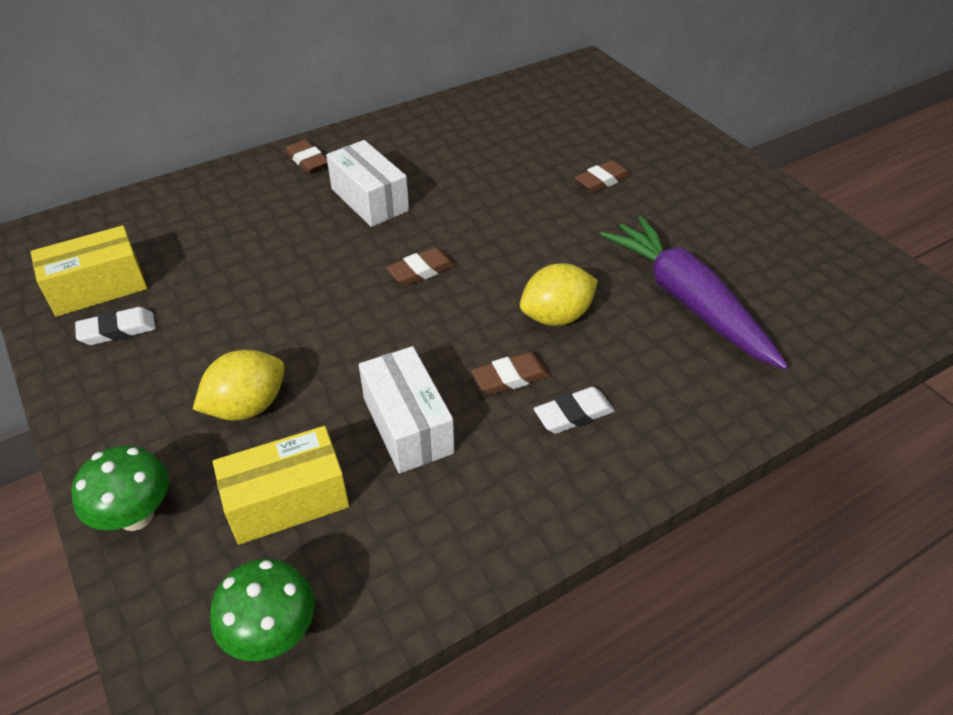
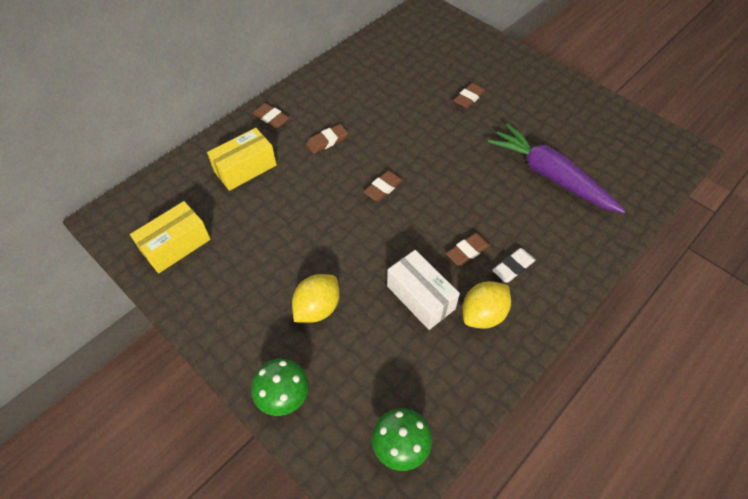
camera: 15 degrees left, 10 degrees up
(117, 330) = (206, 274): white eraser -> none
(287, 501) = (371, 364): yellow box -> yellow box (245, 168)
(370, 200) = (327, 141): white box -> brown eraser
(556, 316) = (478, 203): yellow lemon -> yellow lemon (483, 314)

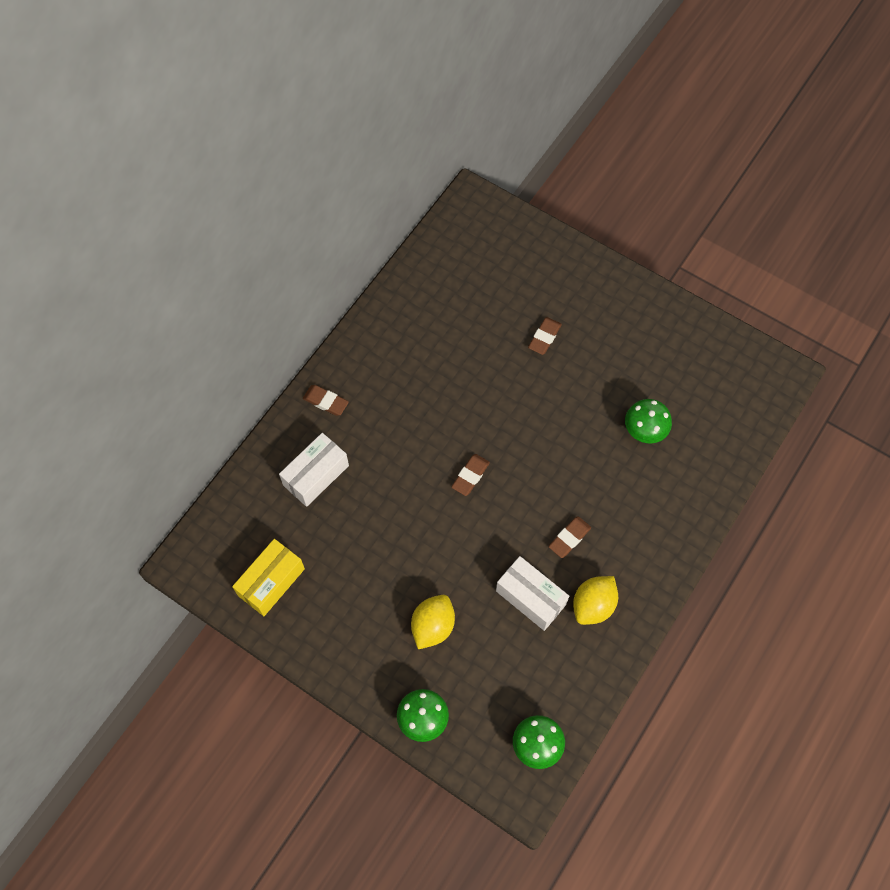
camera: 10 degrees left, 10 degrees up
(245, 168) = (316, 475): yellow box -> white box
(327, 141) = (396, 424): brown eraser -> none
(513, 267) = (616, 549): white eraser -> none
(550, 176) = (644, 431): purple carrot -> green mushroom

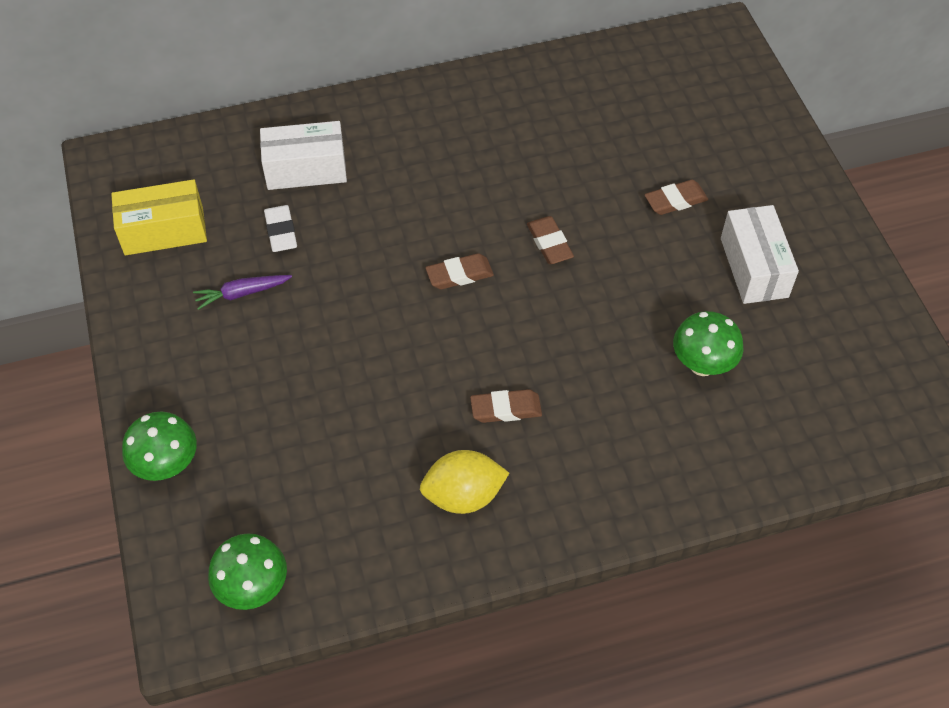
camera: 40 degrees right, 10 degrees down
(326, 402) = (384, 113): brown eraser -> brown eraser (549, 243)
(342, 528) = (281, 232): none -> white eraser
(359, 585) = (241, 293): none -> purple carrot
(433, 626) = (272, 385): yellow lemon -> none
(530, 598) = (402, 435): white box -> white box (753, 267)

